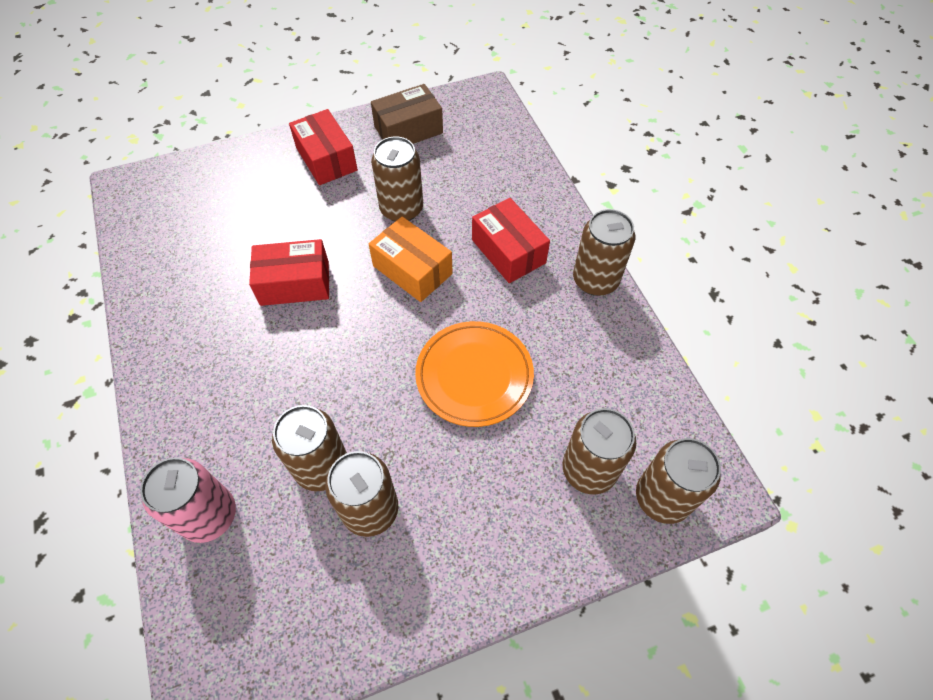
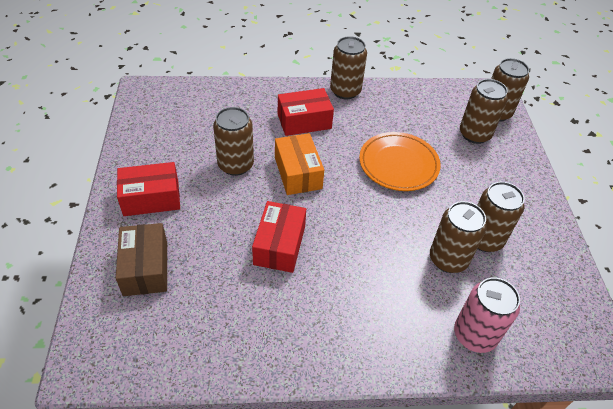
camera: 75 degrees left, 10 degrees down
(408, 130) = (152, 141): brown box -> brown box (145, 268)
(412, 270) = (298, 173): orange box -> orange box turned 75 degrees counterclockwise

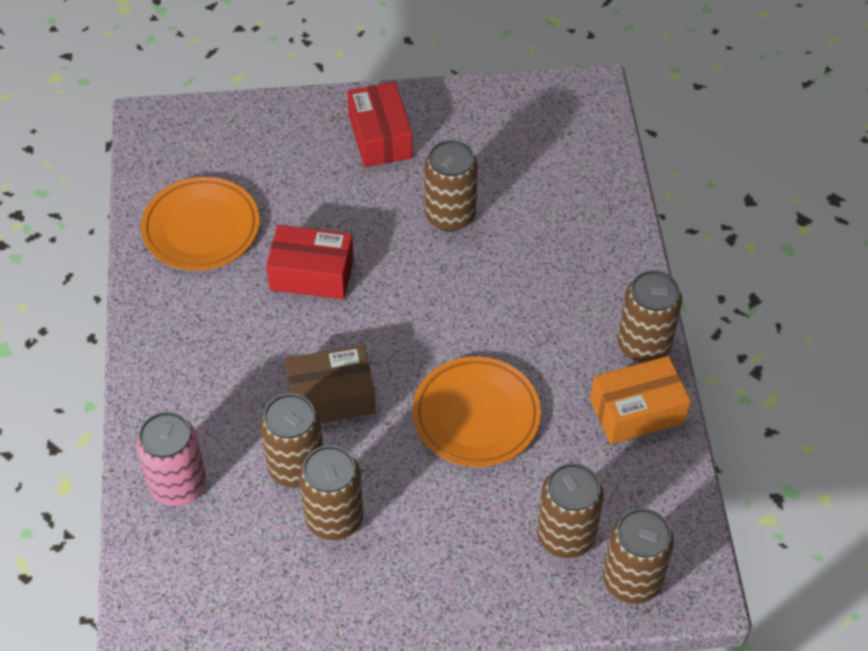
camera: 90 degrees right, 5 degrees up
(145, 268) = (273, 150): brown box -> brown box (331, 397)
(222, 322) = (201, 228): none -> orange plate
(298, 173) = (442, 288): orange box -> orange box (637, 411)
(304, 121) = (556, 291): red box -> none

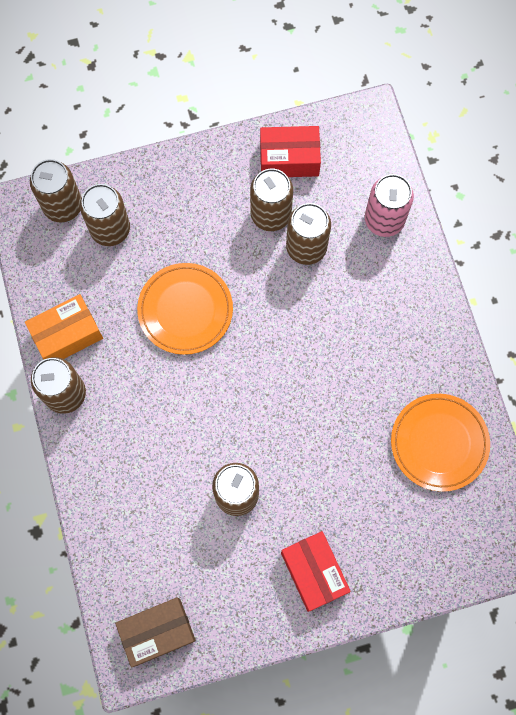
camera: 170 degrees right, 20 degrees up
(312, 274) = (337, 414): red box -> red box (289, 159)
(331, 397) = (295, 307): brown box -> brown box (157, 632)

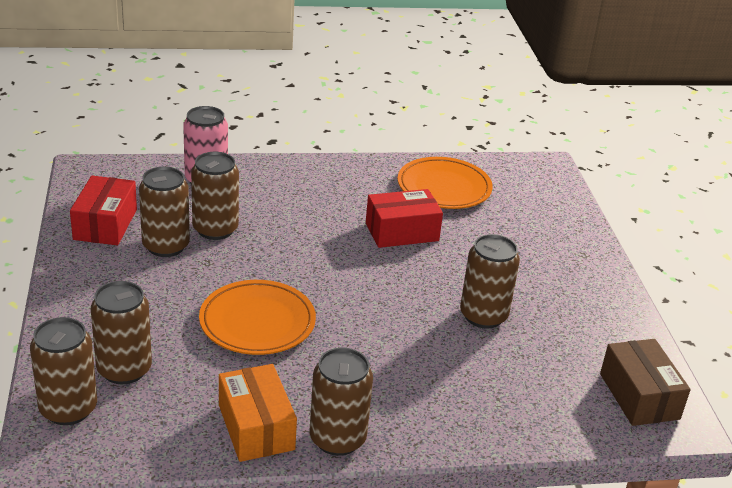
camera: 85 degrees left, 40 degrees down
(314, 572) = (568, 277): red box -> red box (402, 232)

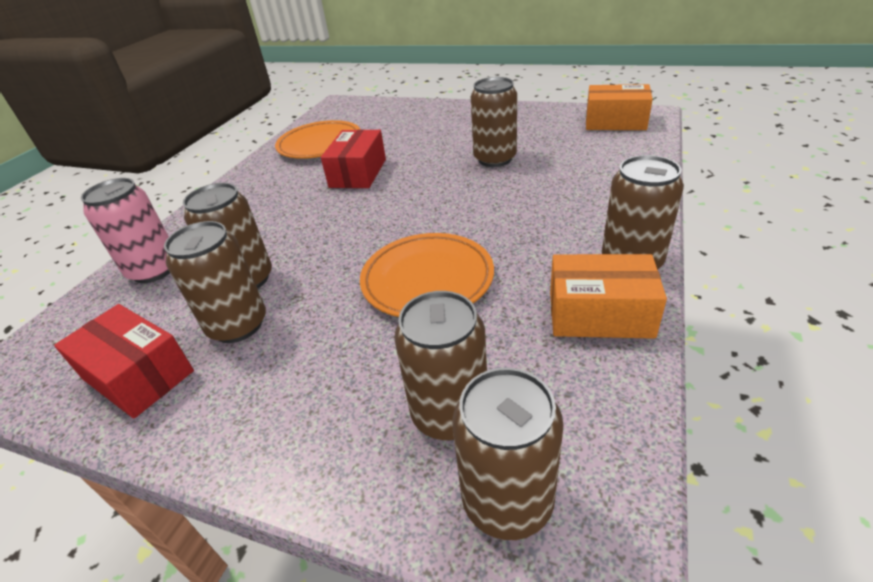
camera: 55 degrees left, 5 degrees up
(639, 396) = (615, 122): brown box -> orange box

